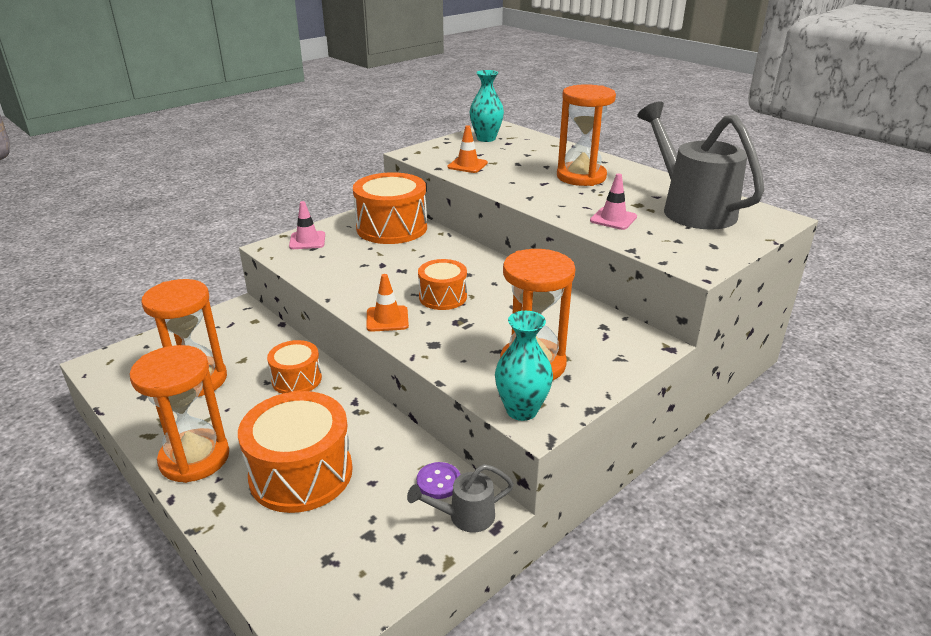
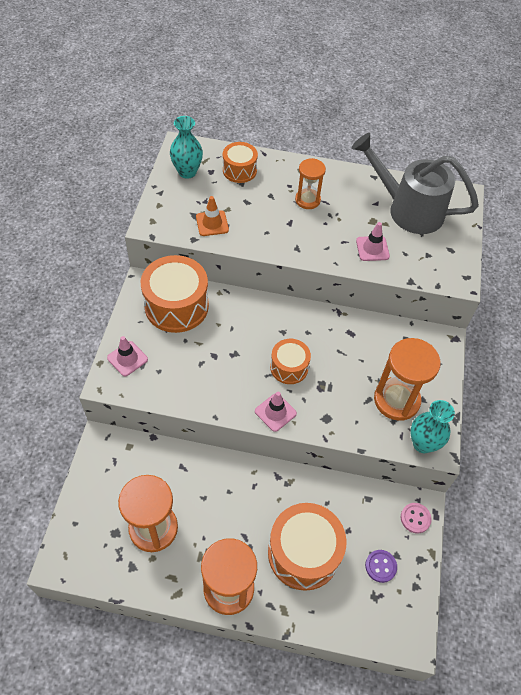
camera: 40 degrees left, 25 degrees up
(297, 379) = (221, 482): orange drum -> orange drum (239, 170)
(387, 319) = (275, 412): orange traffic cone -> pink traffic cone
(439, 482) = (382, 504): purple button -> purple button (380, 566)
(465, 516) = (415, 518): grey watering can -> pink button
(581, 177) = (307, 200): orange hourglass -> orange hourglass, size x0.61

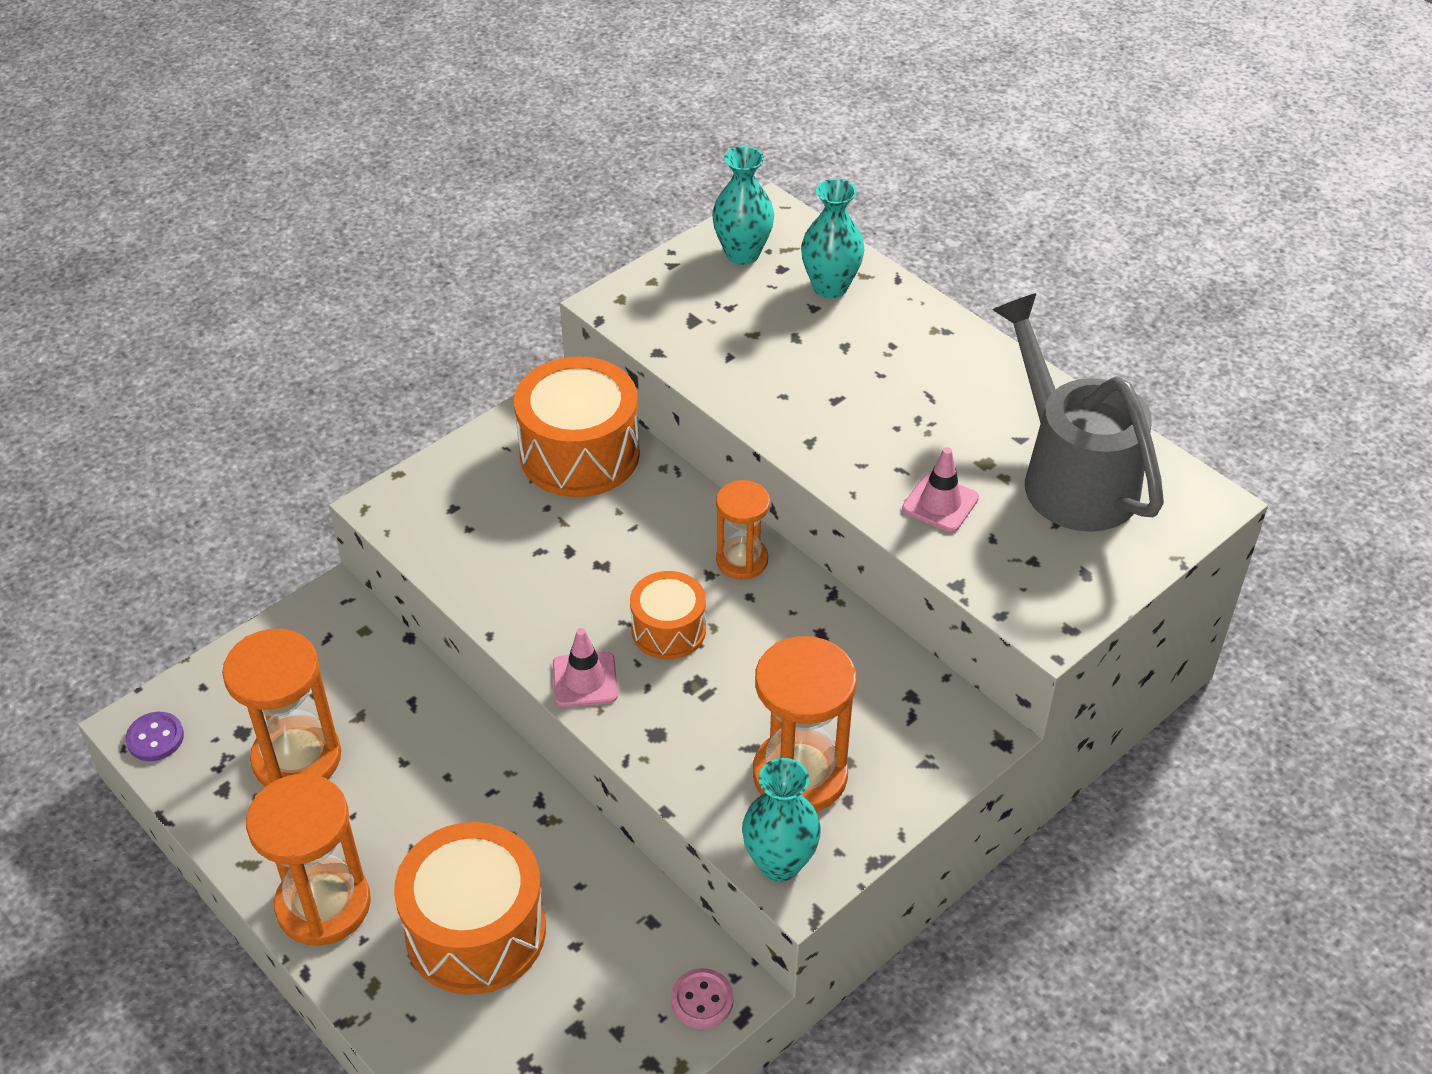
camera: 40 degrees right, 10 degrees down
(127, 358) = (440, 488): pink traffic cone -> none
(212, 223) = (708, 343): orange traffic cone -> none
(239, 170) = (830, 287): orange drum -> turquoise vase
(307, 200) = (901, 380): orange hourglass -> orange hourglass (742, 560)
(380, 566) = (576, 1029): purple button -> purple button (155, 738)

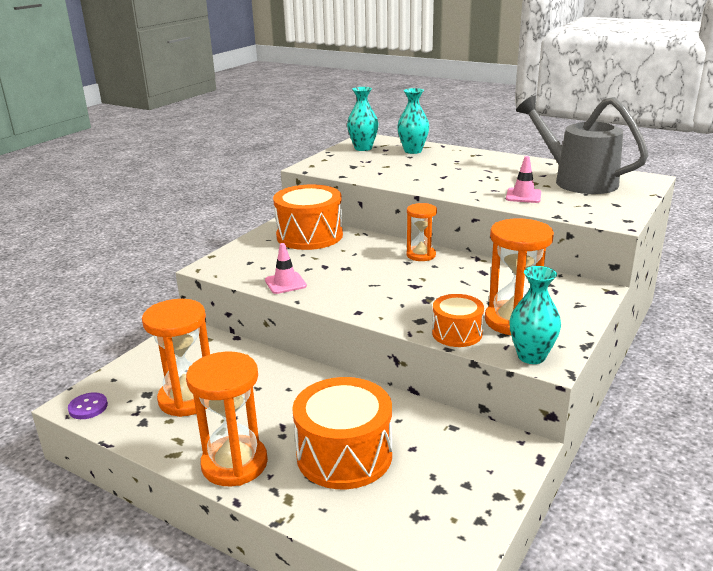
camera: 15 degrees left, 20 degrees down
(585, 680) = (364, 308): pink traffic cone -> pink traffic cone (285, 283)
(668, 630) = (399, 283): orange drum -> orange drum (457, 333)
(702, 1000) = (509, 457): pink button -> none

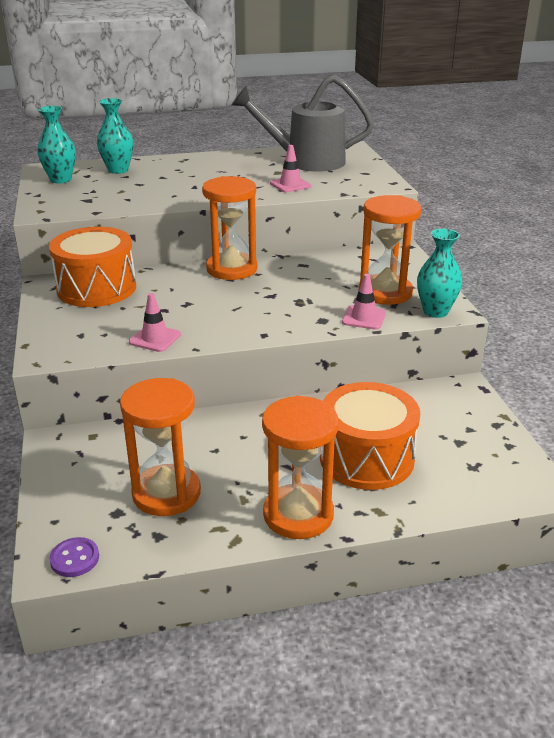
camera: 45 degrees left, 5 degrees up
(421, 255) = (232, 269): orange hourglass -> orange hourglass, size x1.65
(457, 333) = (364, 318): orange drum -> pink traffic cone

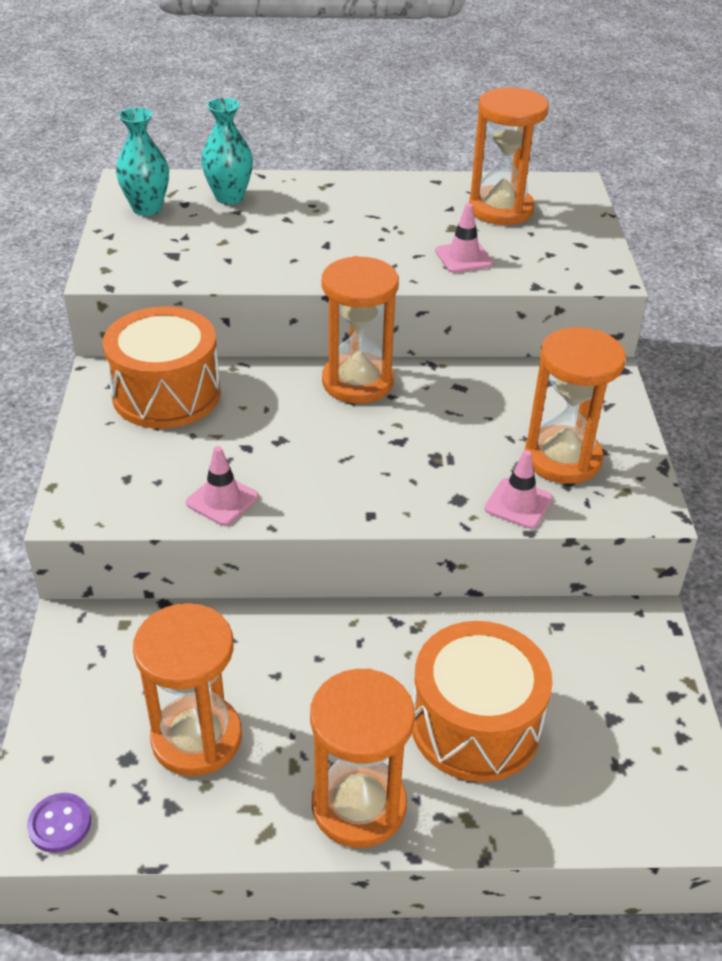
camera: 10 degrees right, 10 degrees up
(306, 161) = (500, 209): grey watering can -> orange hourglass
(435, 312) = (625, 507): turquoise vase -> none

